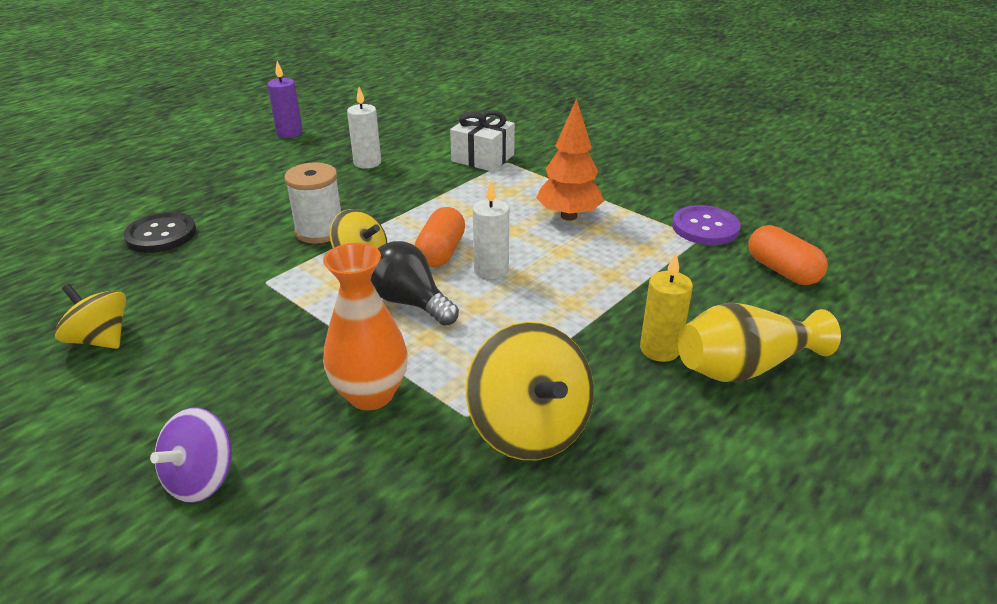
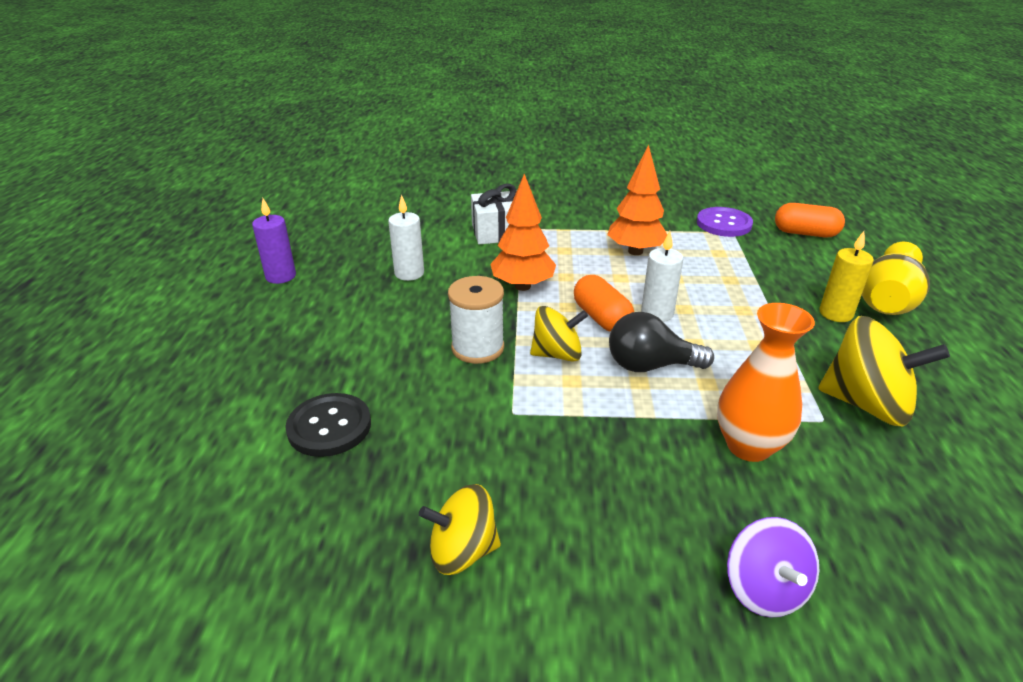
camera: 40 degrees left, 0 degrees up
(427, 204) = (522, 286): none -> orange tree

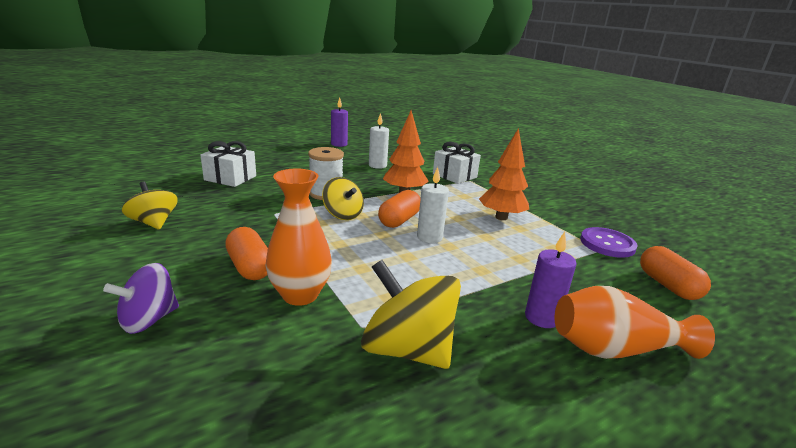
camera: 55 degrees right, 10 degrees down
(329, 427) = (230, 178): black button -> white gift
(650, 366) = (362, 244): black light bulb -> none
(666, 472) = (250, 267): none -> orange capsule
(835, 313) = (542, 318): yellow candle -> purple candle
(866, 404) = (407, 349): yellow spinning top -> yellow spinning top turned 135 degrees clockwise
(887, 301) = (615, 349): yellow vase -> orange vase

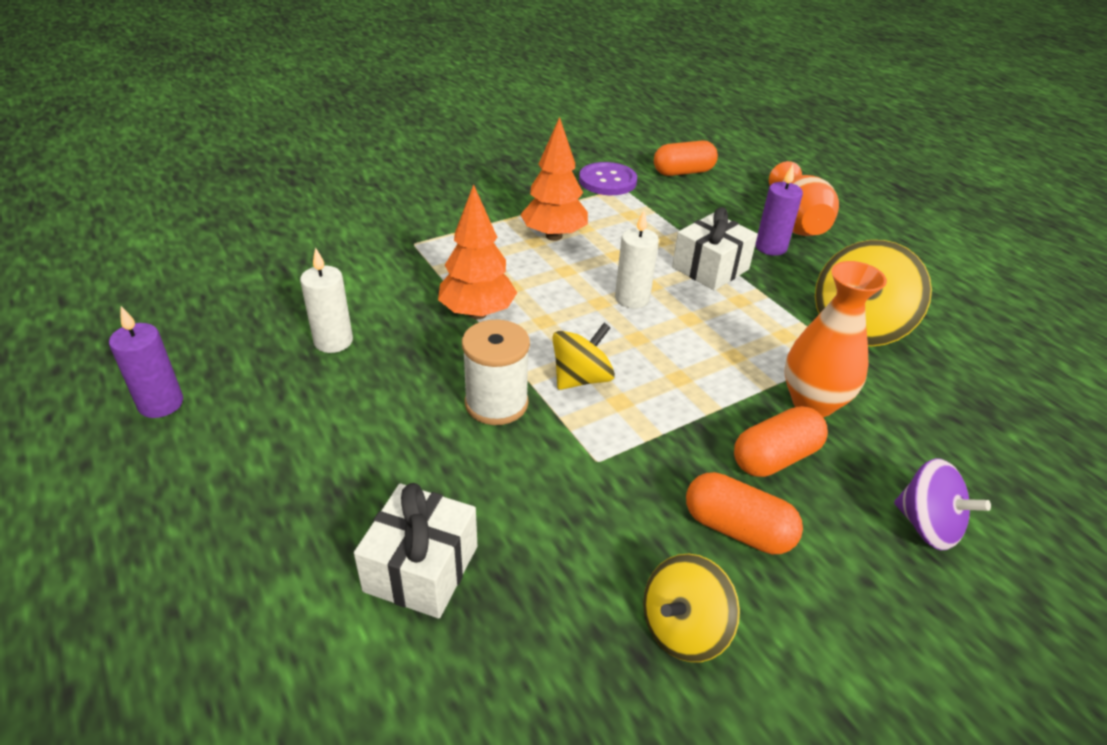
camera: 90 degrees left, 15 degrees up
(399, 220) = (587, 322): orange capsule -> orange capsule (737, 529)
(454, 176) = (390, 256): white gift -> white gift (710, 268)

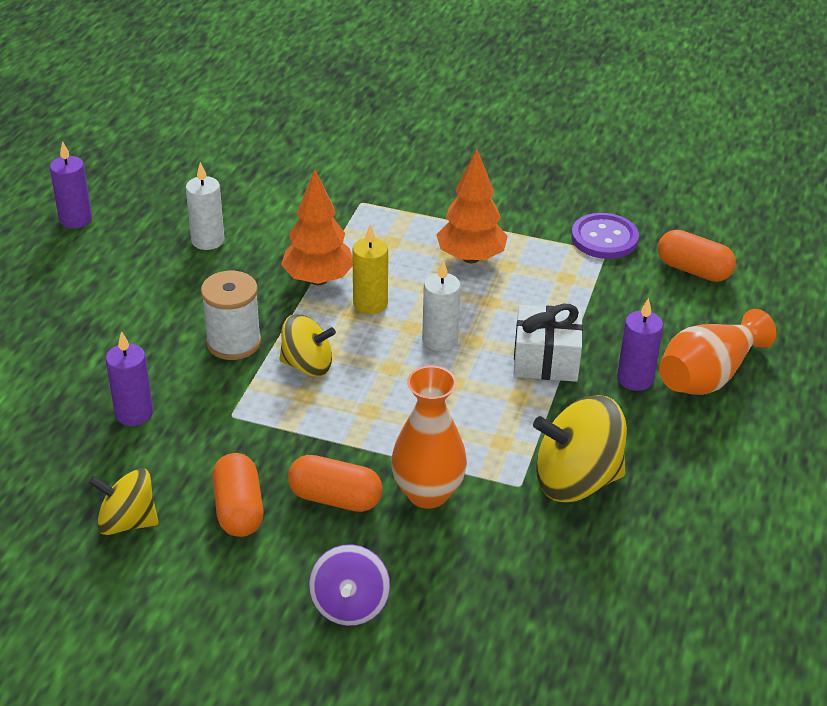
camera: 50 degrees right, 0 degrees up
(421, 568) = (63, 394): white gift -> none
(518, 528) = (134, 413): none -> purple candle
(545, 306) = (370, 304): none -> yellow candle

